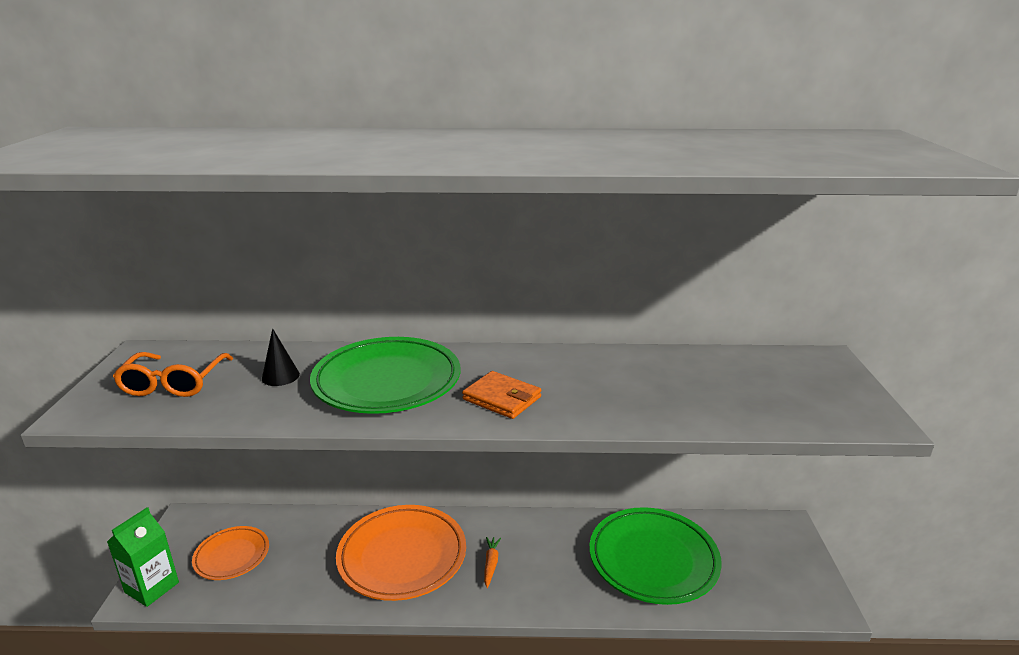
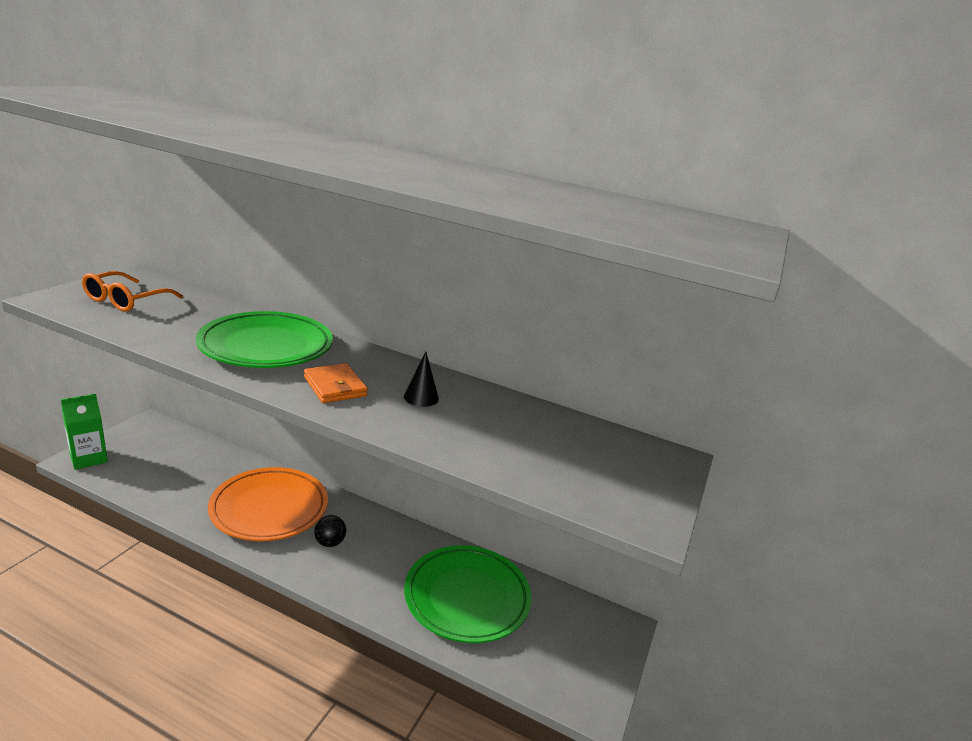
camera: 20 degrees right, 0 degrees up
(232, 556) = (155, 459): orange plate -> none
(280, 376) = (199, 319): black cone -> black cone (421, 397)
(491, 564) = (330, 543): orange carrot -> black ball

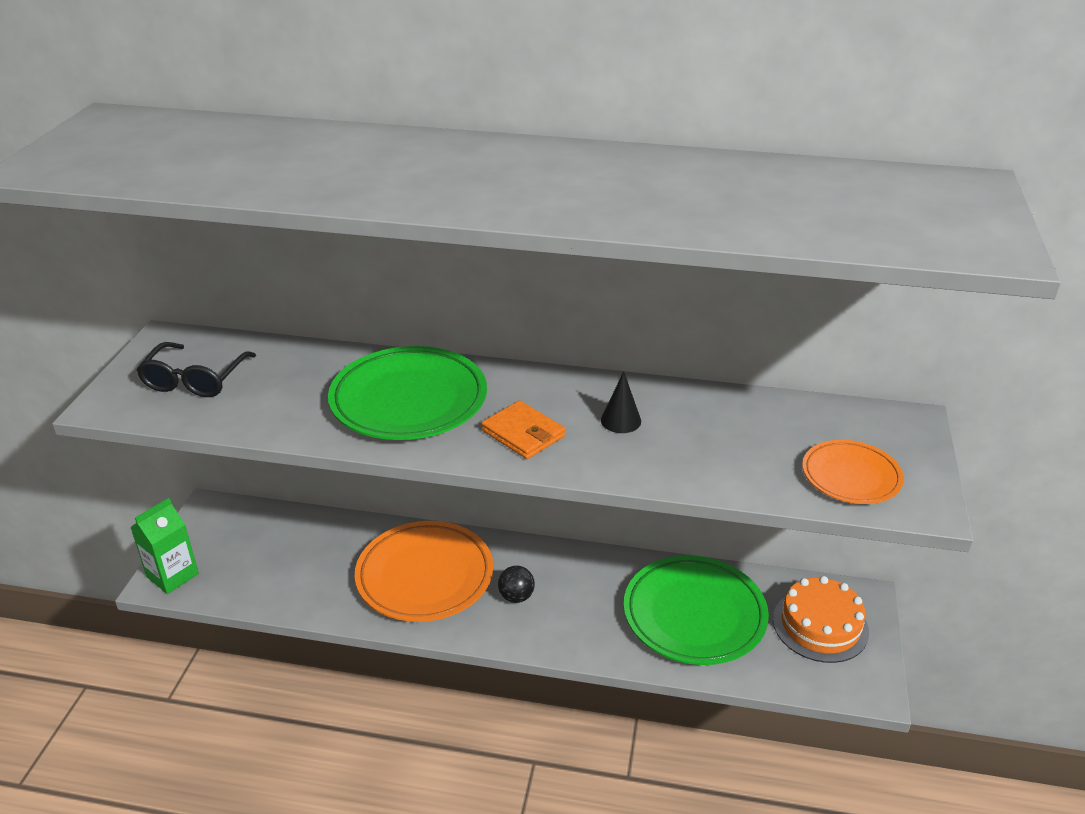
camera: 10 degrees left, 10 degrees up
(126, 300) = (195, 380): orange glasses -> black glasses
(573, 637) = (820, 625): none -> orange cake
(593, 484) = (851, 476): none -> orange plate

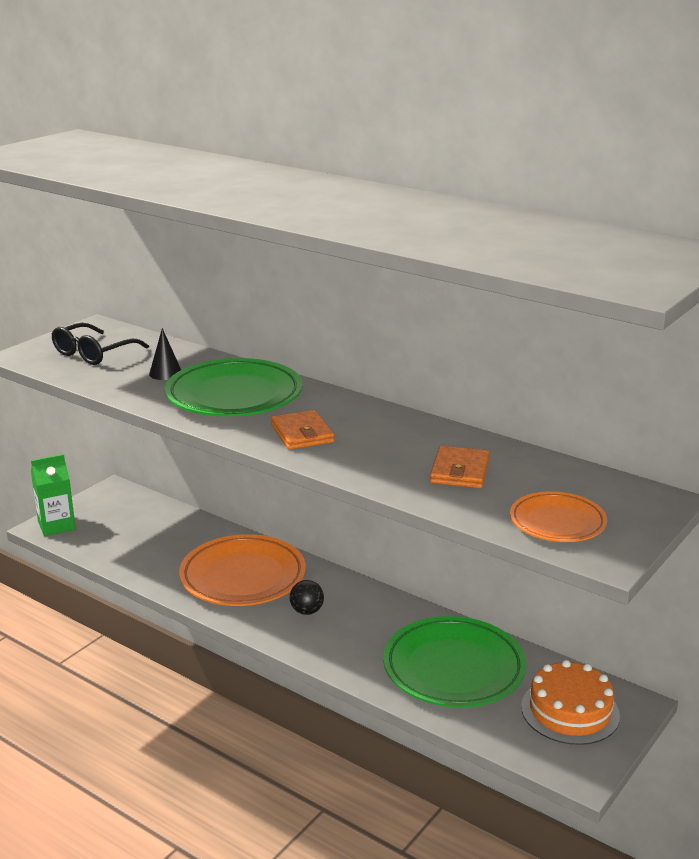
camera: 25 degrees right, 10 degrees down
(620, 420) = (391, 443): black cone -> black cone (165, 373)
(714, 438) = (459, 471): none -> orange wallet

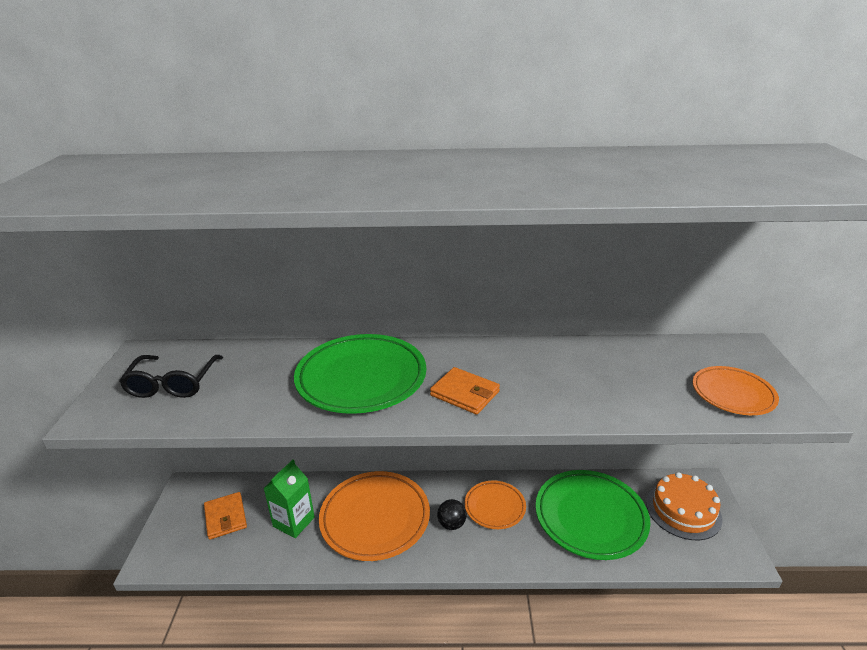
camera: 35 degrees left, 5 degrees up
(56, 525) = (163, 551): green carton -> green carton (294, 522)
(165, 373) = (271, 379): black cone -> none
(365, 618) = (495, 507): none -> orange plate
(459, 471) = (615, 378): orange wallet -> orange wallet (225, 517)

